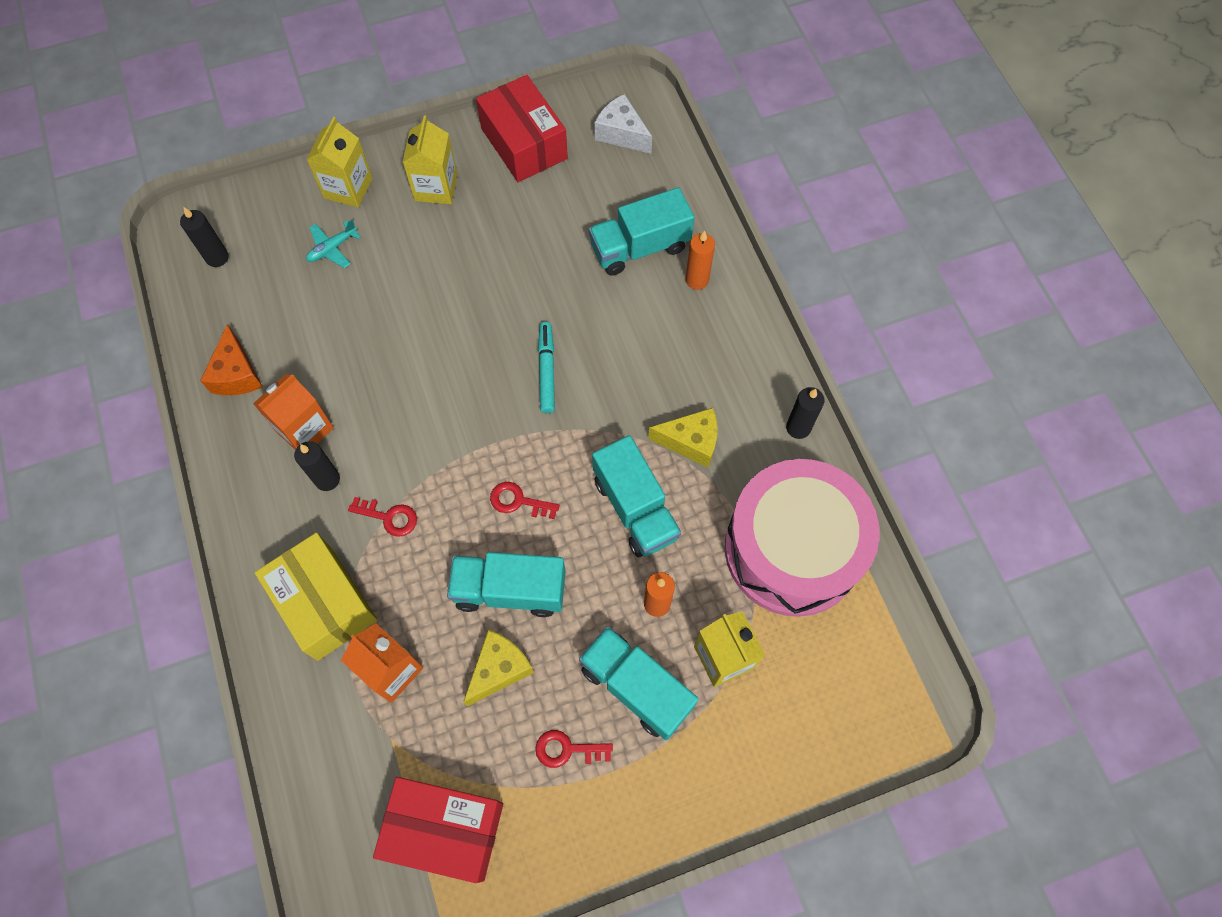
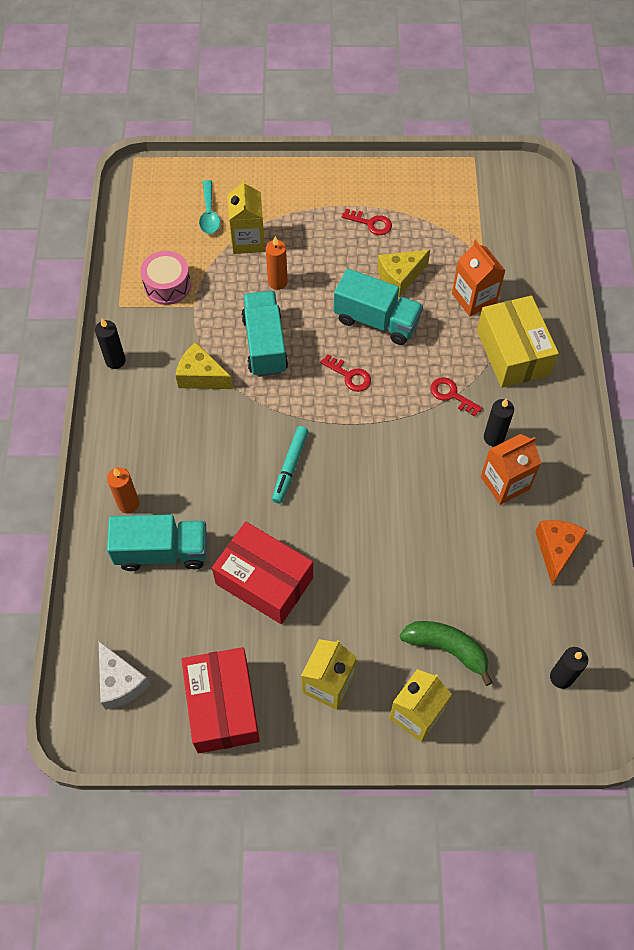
camera: 160 degrees left, 5 degrees down
(332, 248) = (447, 648): turquoise plane -> green banana
(445, 830) = (461, 207): red box -> red box (264, 581)
(636, 687) = (313, 242): turquoise truck -> none
(792, 549) = (167, 285): pink drum -> pink drum, size x0.46
(796, 683) = (209, 214): none -> turquoise spoon

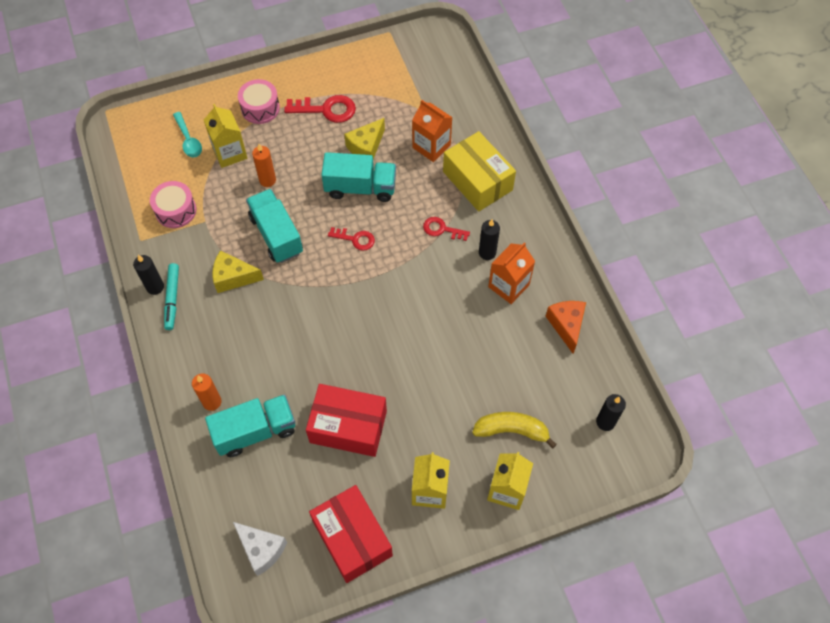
camera: 20 degrees left, 0 degrees up
(290, 467) = (335, 328): turquoise marker -> turquoise marker (172, 299)
(299, 201) = (260, 108): none -> pink drum
(371, 223) = (326, 110): red key -> red key, size x1.60
(447, 648) = (511, 430): green banana -> yellow banana

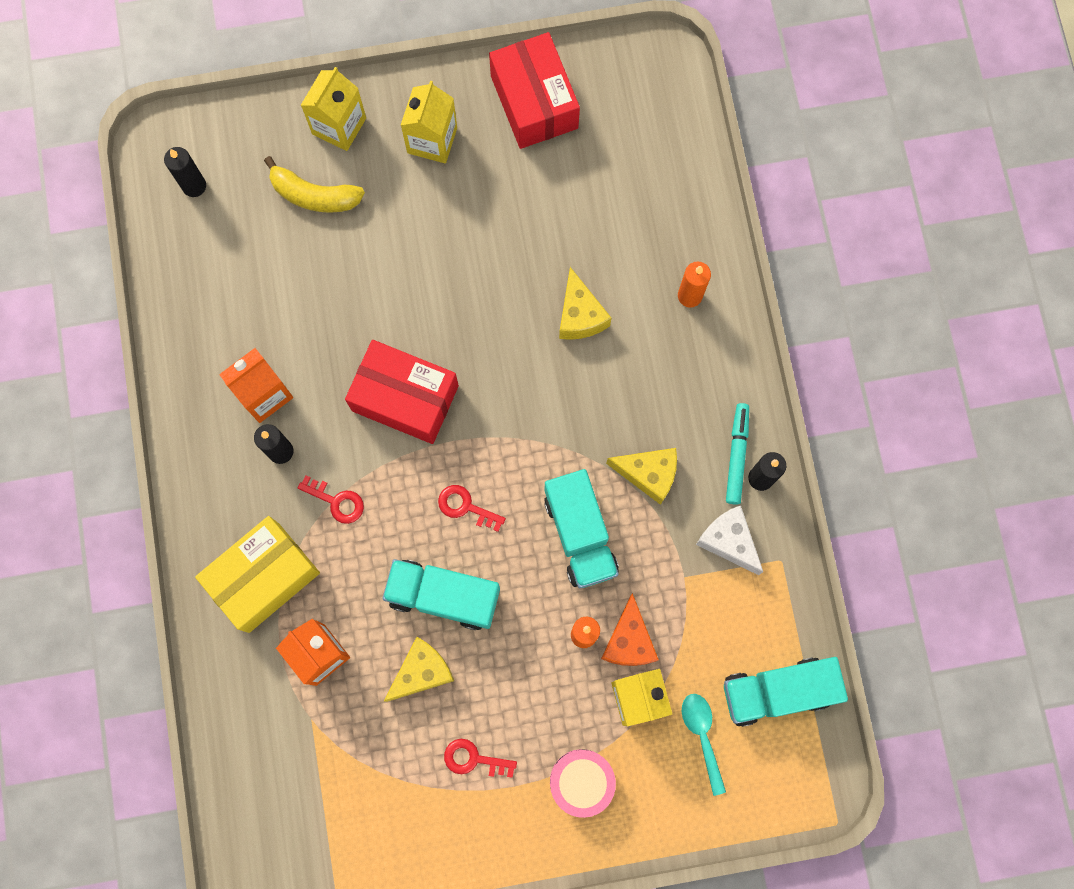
camera: 170 degrees left, 15 degrees up
(175, 210) = (727, 603): pink drum -> none
(255, 431) = (637, 247): turquoise truck -> turquoise truck (777, 691)
(261, 549) = (642, 107): white cheese -> white cheese (728, 541)
(293, 374) = (580, 315): none -> yellow cheese
(326, 110) = (473, 759): red key -> red key, size x0.62
(348, 427) = (518, 234): red box -> red box (405, 398)
(477, 181) = (263, 577): yellow box -> yellow box turned 75 degrees clockwise
(566, 325) = (202, 322): orange cheese -> orange cheese (629, 641)

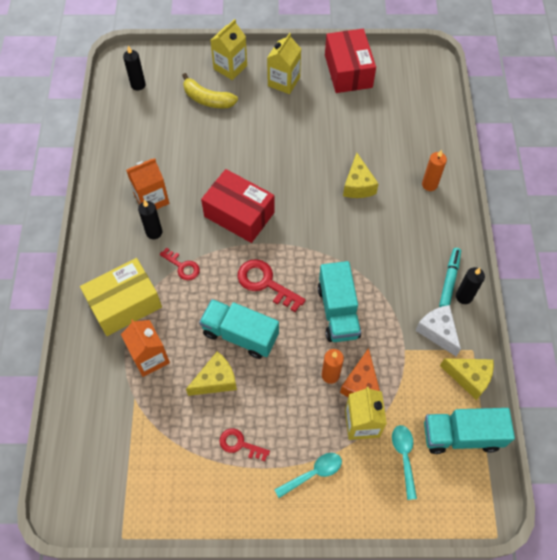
camera: 10 degrees right, 15 degrees down
(465, 507) = (265, 283): red key -> red key, size x1.60
(581, 782) = (313, 473): pink drum -> turquoise spoon
(648, 474) = (389, 282): yellow cheese -> yellow cheese (469, 378)

